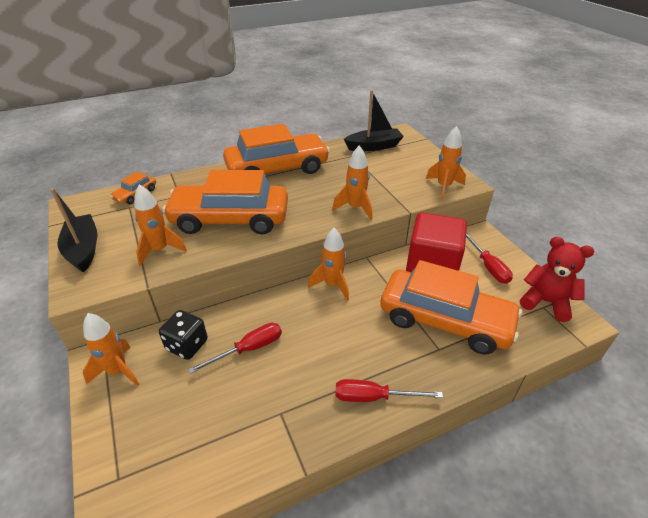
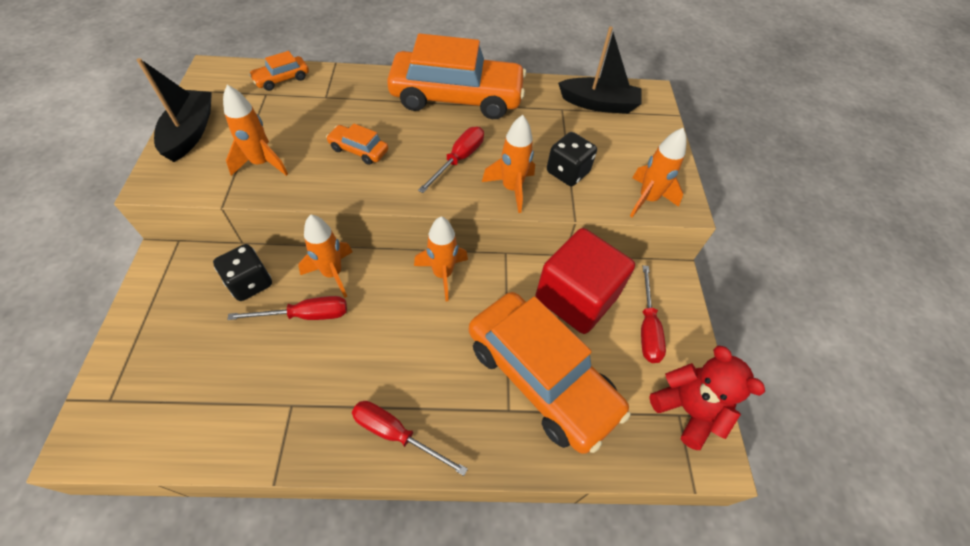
camera: 20 degrees right, 15 degrees up
(118, 371) = (172, 283): orange rocket -> orange rocket (332, 273)
(230, 219) = (359, 150): orange car -> orange car, size x0.42
(307, 203) = (458, 159): none -> red screwdriver
(384, 188) = (567, 172): none -> black dice

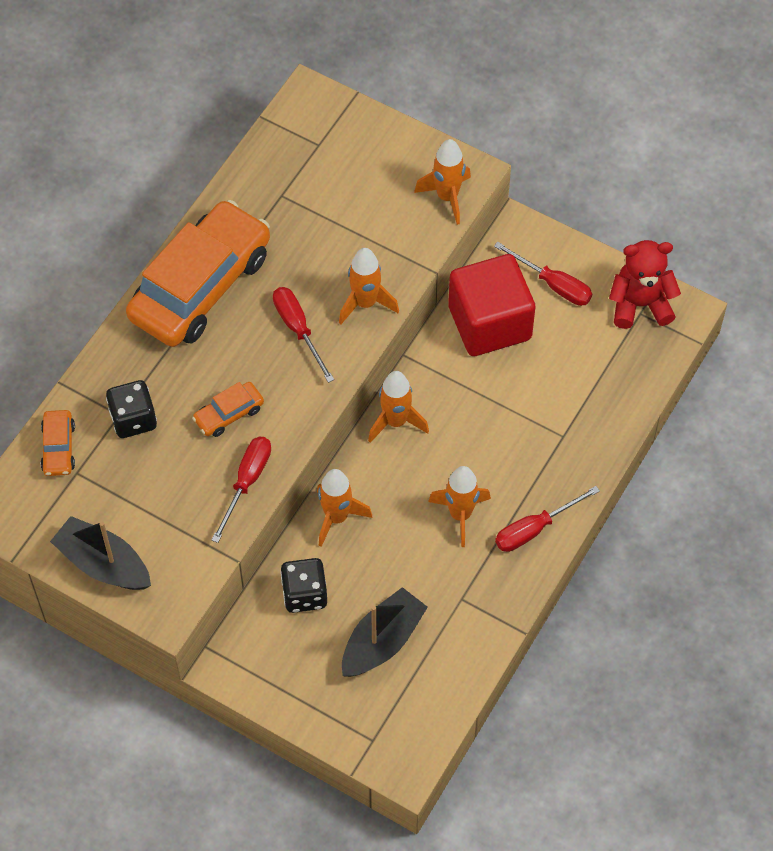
camera: 55 degrees left, 5 degrees up
(262, 163) = (195, 509): orange rocket -> orange rocket (460, 515)
(305, 315) = (373, 557): red screwdriver -> red screwdriver (247, 482)
(541, 377) = (549, 396): orange car -> none
(567, 172) = (373, 243): black dice -> black dice (133, 419)
(599, 104) = (296, 156): black boat -> black boat (382, 641)

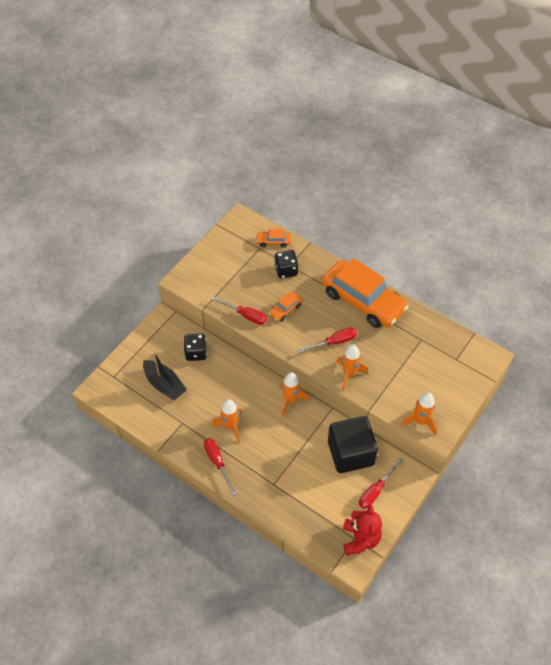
camera: 95 degrees right, 5 degrees down
(103, 563) = (209, 257): black boat -> none
(229, 414) = (285, 309): orange car -> orange car turned 105 degrees counterclockwise
(336, 517) = (236, 369): orange rocket -> none
(489, 323) = (350, 453): red cube -> black cube

